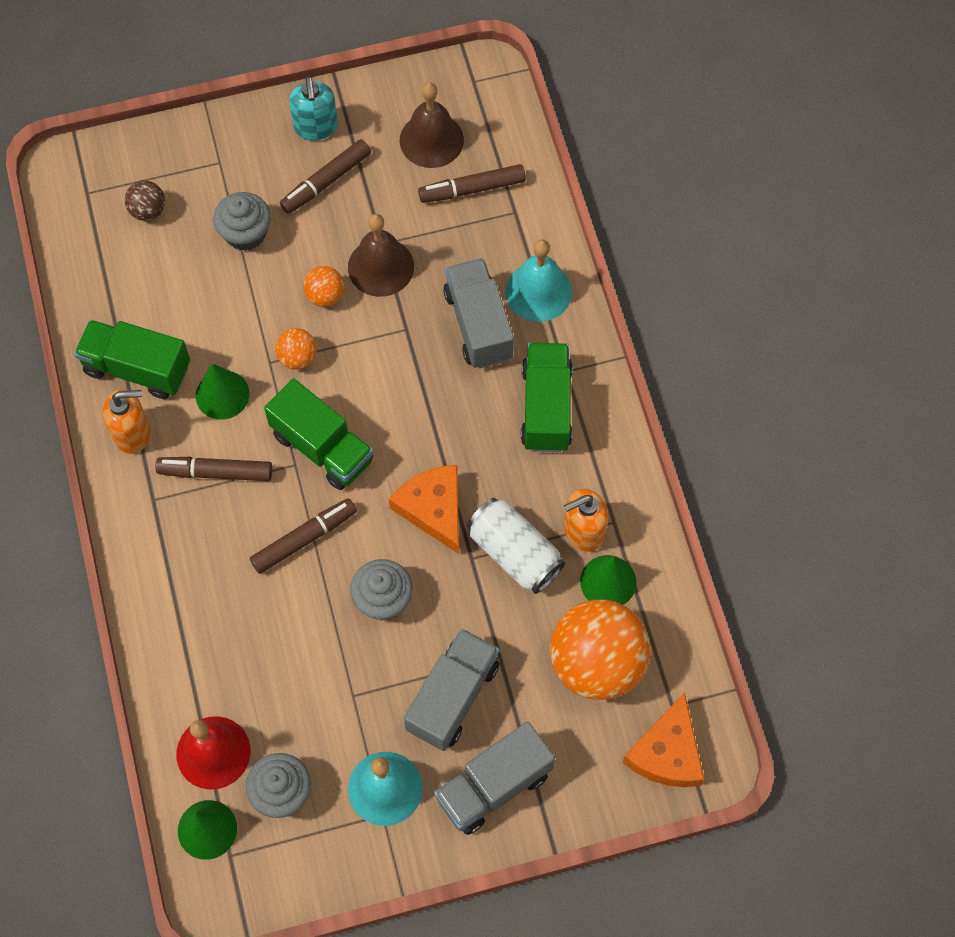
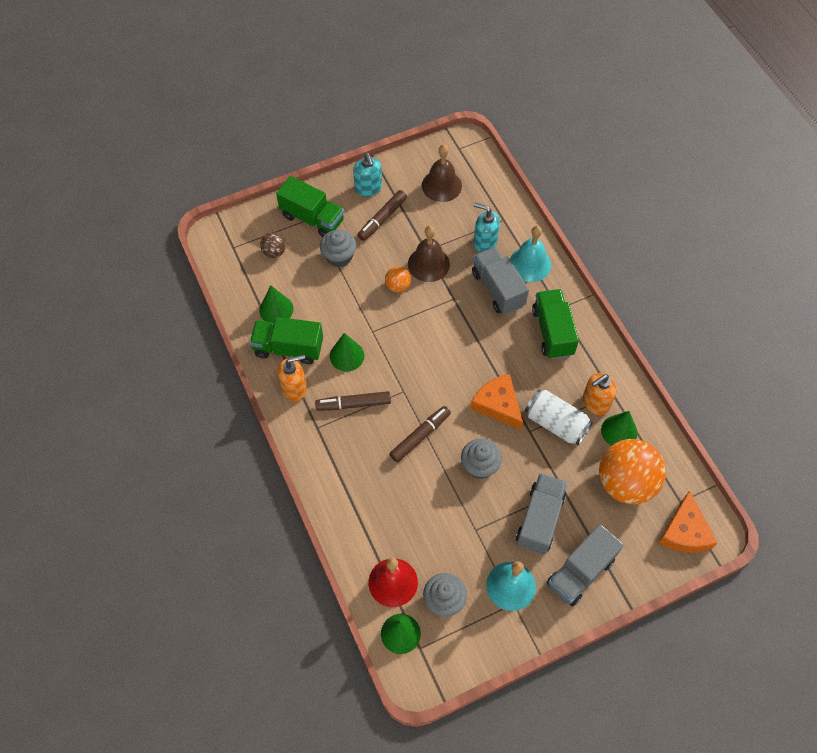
camera: 10 degrees left, 5 degrees down
(131, 303) = (276, 309): none -> green cone
(298, 357) = (389, 326): orange ball -> none
(322, 447) = (418, 378): green truck -> green truck (312, 218)
(472, 189) = (473, 210): brown marker -> none
(476, 245) = (484, 242): none -> turquoise soap dispenser

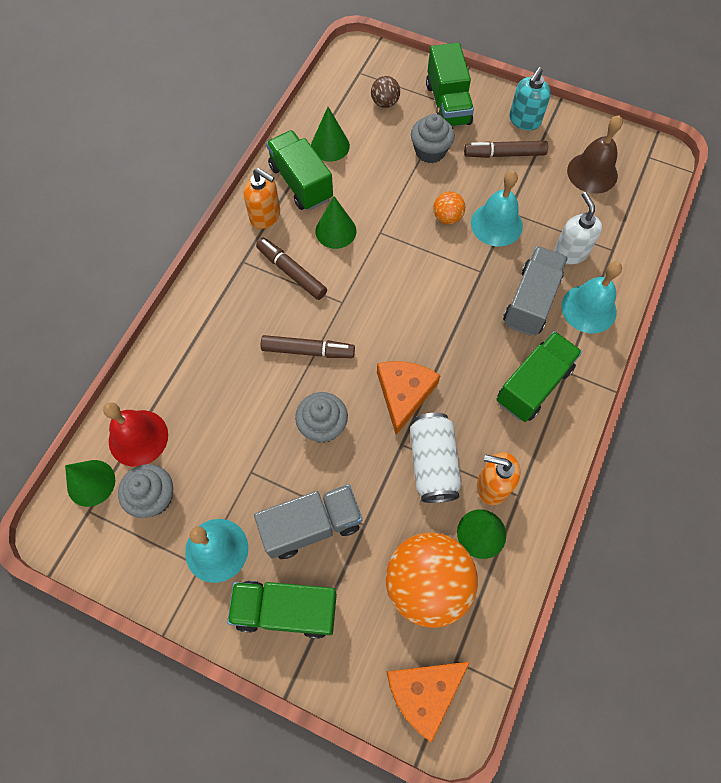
camera: 50 degrees right, 5 degrees up
(428, 264) = (496, 224): brown bell -> turquoise bell
(484, 242) = (570, 252): turquoise soap dispenser -> white soap dispenser
(580, 572) = (286, 610): grey truck -> green truck

